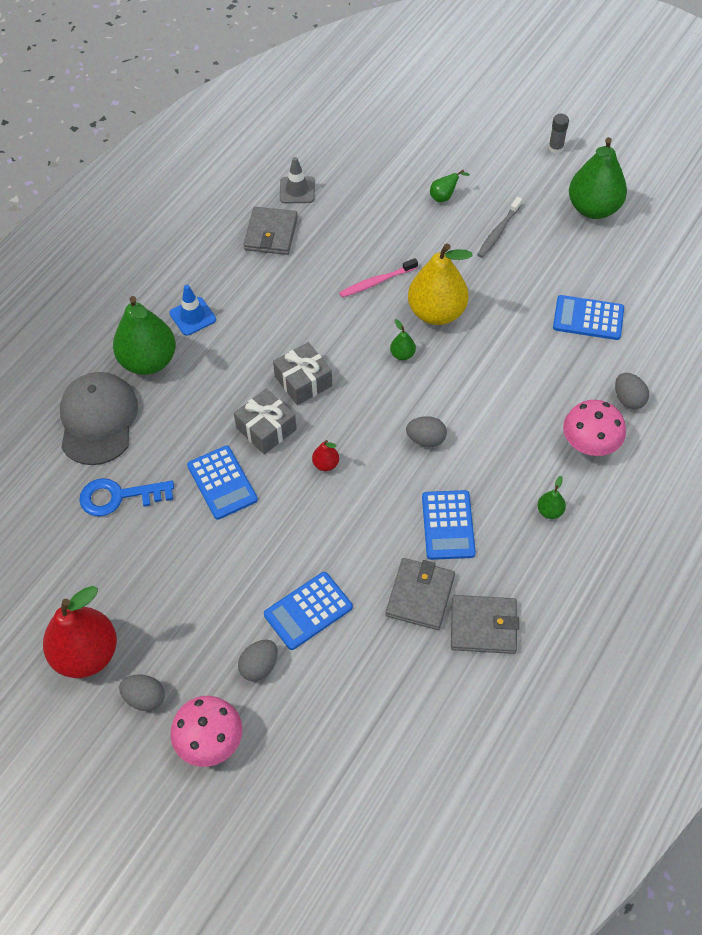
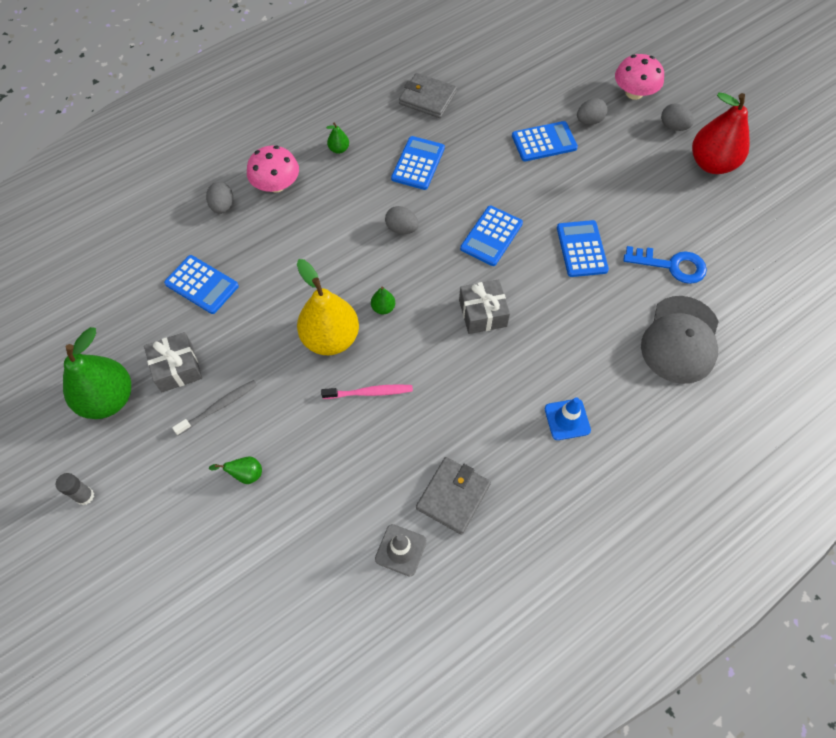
camera: 160 degrees left, 5 degrees up
(148, 361) = (622, 384): green pear -> none
(266, 429) = (530, 281): grey gift -> grey gift (177, 368)
(326, 464) = (491, 236): red pear -> blue calculator
(420, 595) = (461, 127): grey wallet -> none

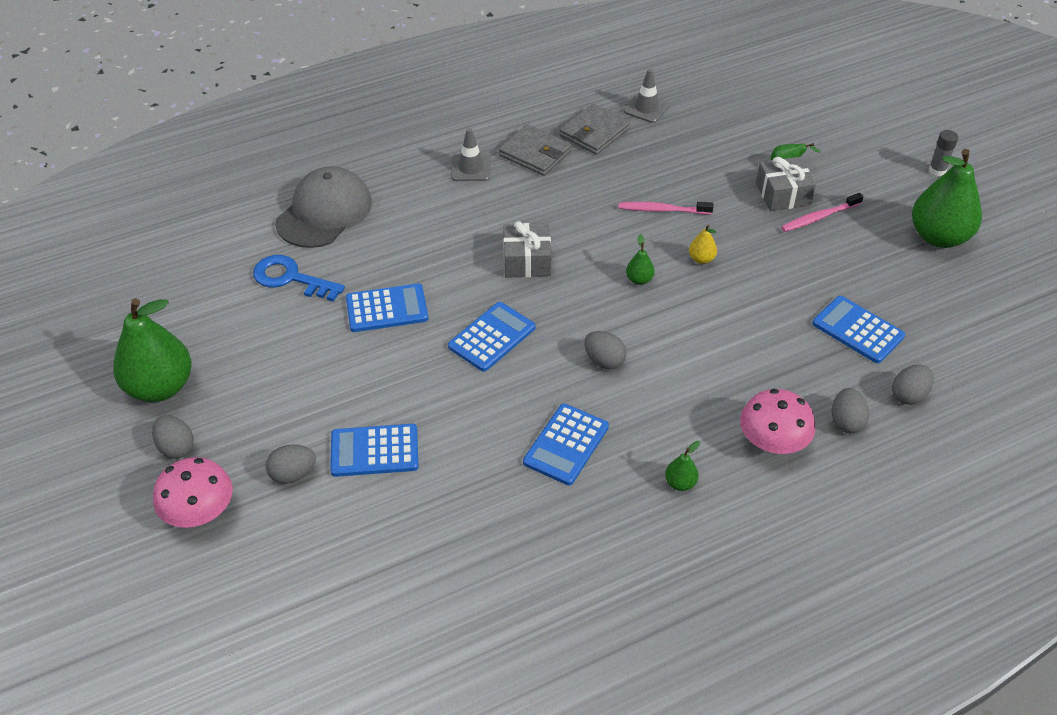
camera: 170 degrees left, 15 degrees down
(172, 233) = (908, 395): none -> grey egg
(177, 368) = (870, 254): grey gift -> grey gift (782, 194)
(218, 407) = (819, 217): grey toothbrush -> pink toothbrush
(330, 338) = (701, 259): yellow pear -> yellow pear, size x0.42
(427, 98) = (529, 552): grey wallet -> grey wallet (535, 153)
(567, 419) = (471, 168): blue traffic cone -> grey traffic cone
(581, 249) = (387, 309): blue calculator -> blue calculator turned 105 degrees counterclockwise
(712, 164) = (160, 387): red pear -> green pear

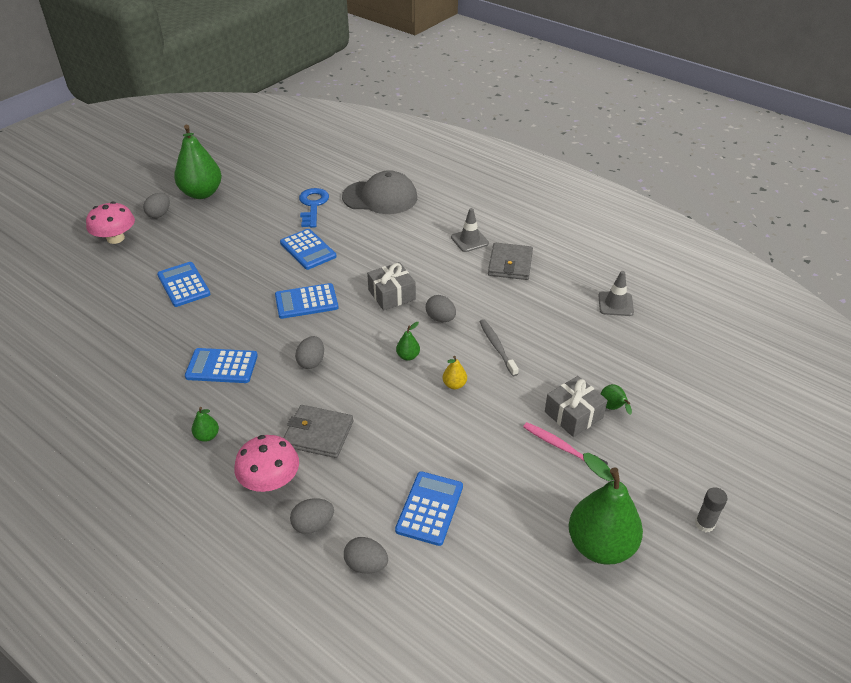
camera: 65 degrees right, 5 degrees down
(293, 474) = (154, 260): grey egg -> grey egg (440, 318)
(492, 337) = (306, 302): blue calculator -> blue calculator turned 150 degrees clockwise
(594, 132) = (560, 285): grey wallet -> grey wallet (318, 434)
(663, 210) = (497, 347): pink toothbrush -> grey toothbrush

